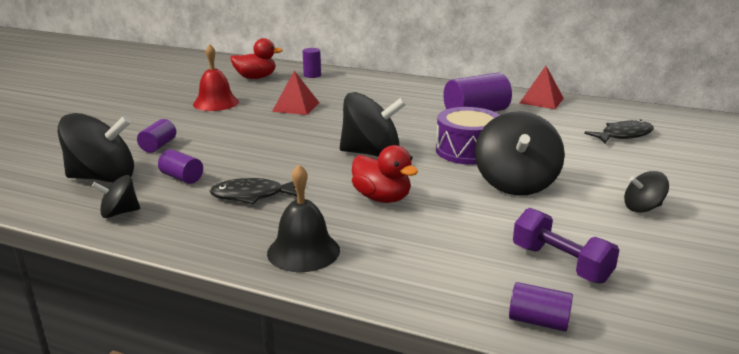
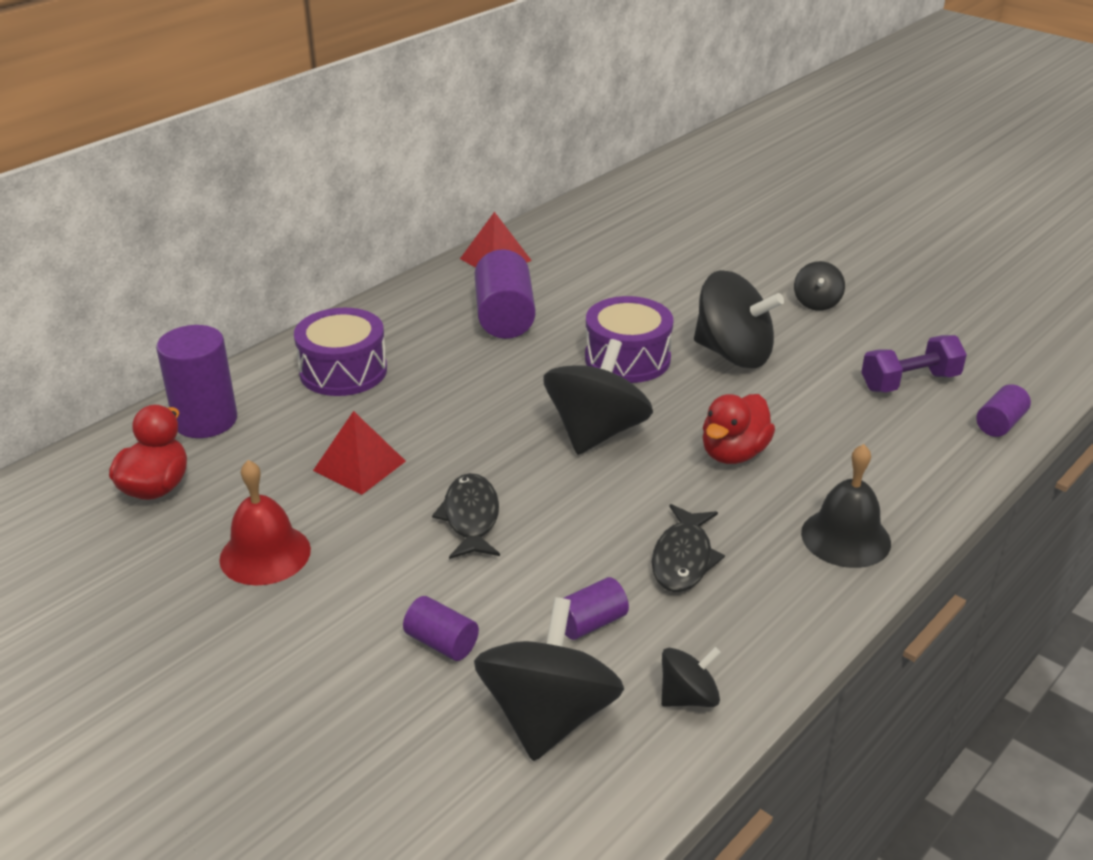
camera: 70 degrees left, 10 degrees up
(119, 213) = (688, 697): black spinning top -> black spinning top turned 120 degrees counterclockwise
(312, 75) = (205, 420): purple cylinder -> purple cylinder, size x1.84
(378, 90) = (343, 371): none -> purple drum
(382, 198) = (733, 453): red duck -> red duck turned 150 degrees clockwise
(623, 135) = (640, 249): black fish -> black fish (471, 518)

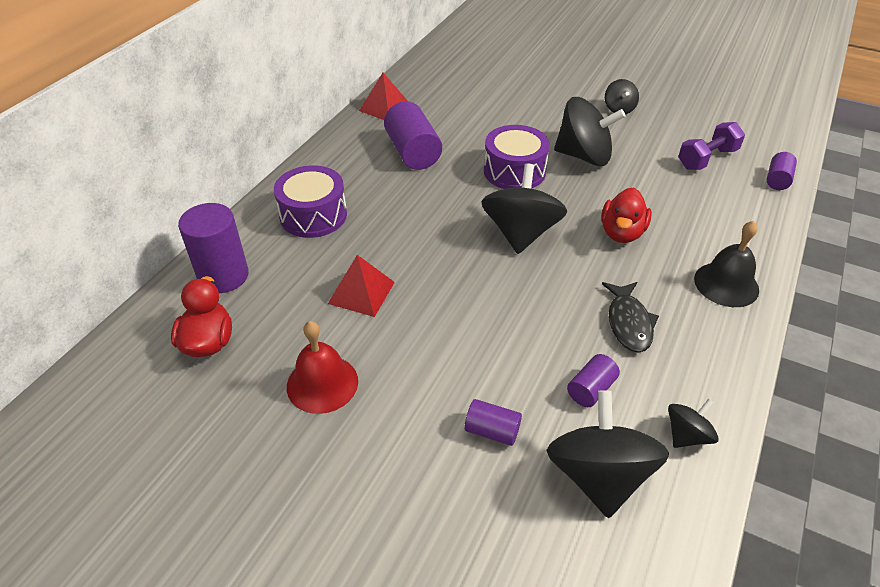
camera: 15 degrees left, 10 degrees up
(471, 518) = (464, 320): black fish -> none

